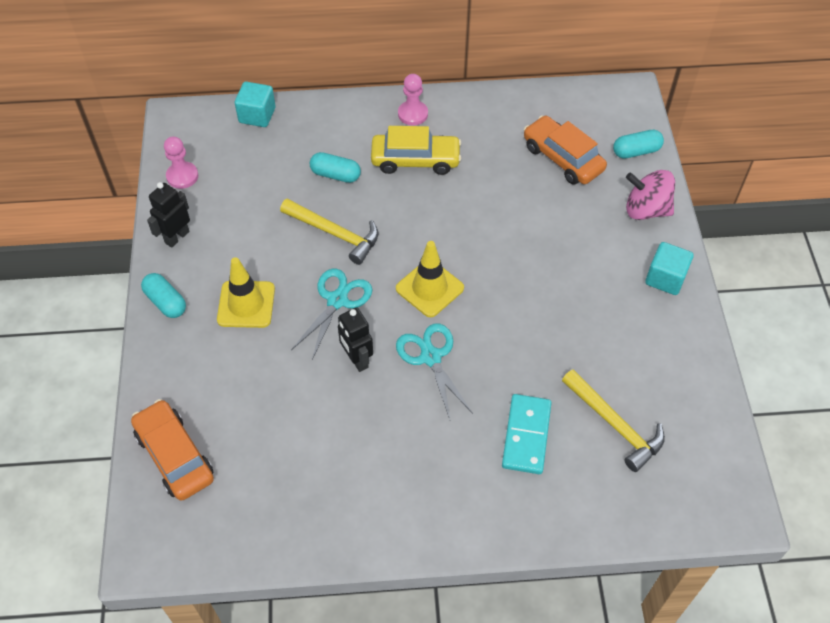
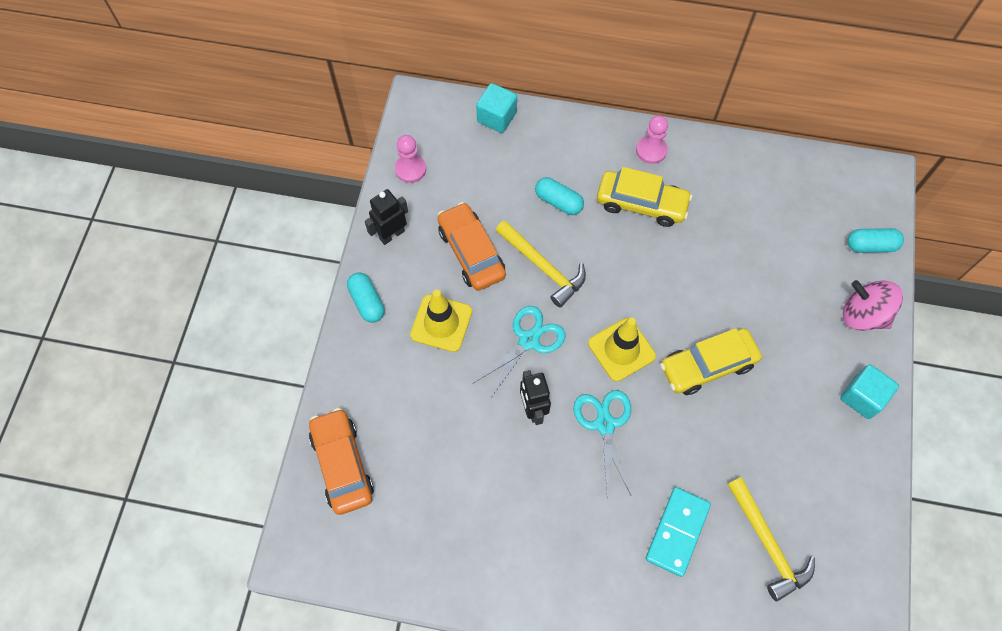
camera: 15 degrees right, 10 degrees up
(515, 284) = (707, 365): none -> yellow car
(562, 158) = (792, 236): orange car -> orange car (471, 252)

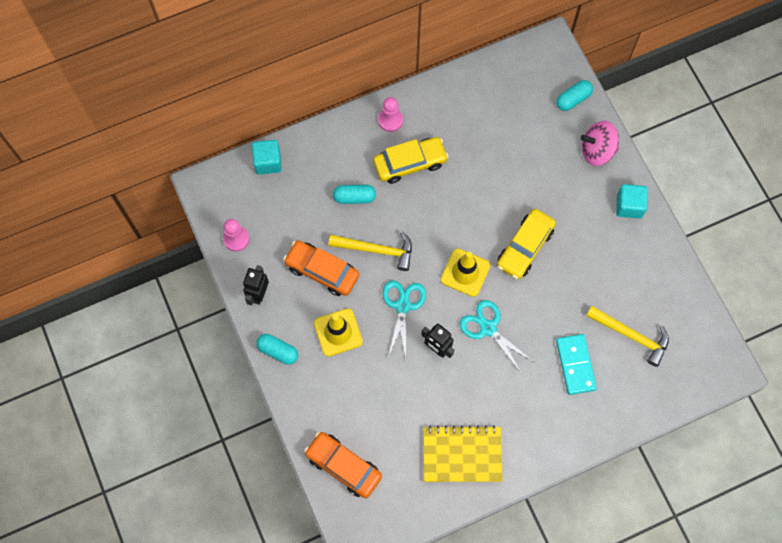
camera: 35 degrees left, 5 degrees up
(476, 542) = (462, 454): none -> yellow notebook

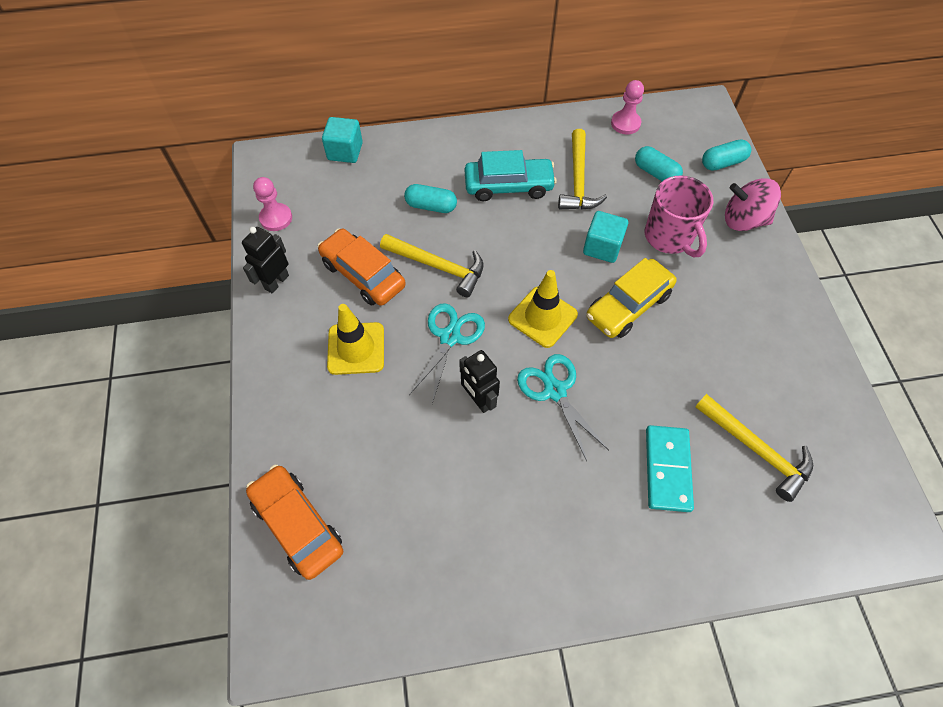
camera: 15 degrees right, 10 degrees down
(278, 351) = (272, 352): turquoise capsule -> turquoise capsule (655, 173)
(390, 120) = (499, 140): pink pawn -> pink pawn (625, 123)
(410, 163) = (508, 186): yellow car -> turquoise car
(462, 454) = (471, 554): yellow notebook -> none
(463, 144) = (578, 180): none -> yellow hammer
(544, 180) = (669, 237): none -> pink mug
(629, 206) = (776, 289): turquoise cube -> turquoise cube (602, 247)

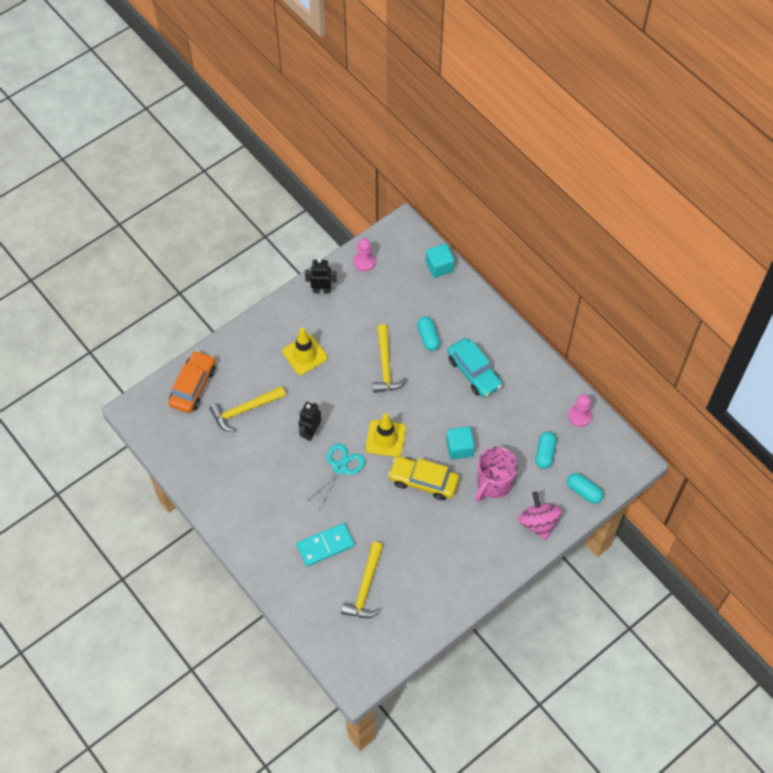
camera: 60 degrees right, 0 degrees up
(363, 274) = (354, 330): orange car -> none
(450, 337) = (341, 397): turquoise scissors -> none
(578, 180) = (506, 410): yellow hammer -> yellow hammer (244, 410)

